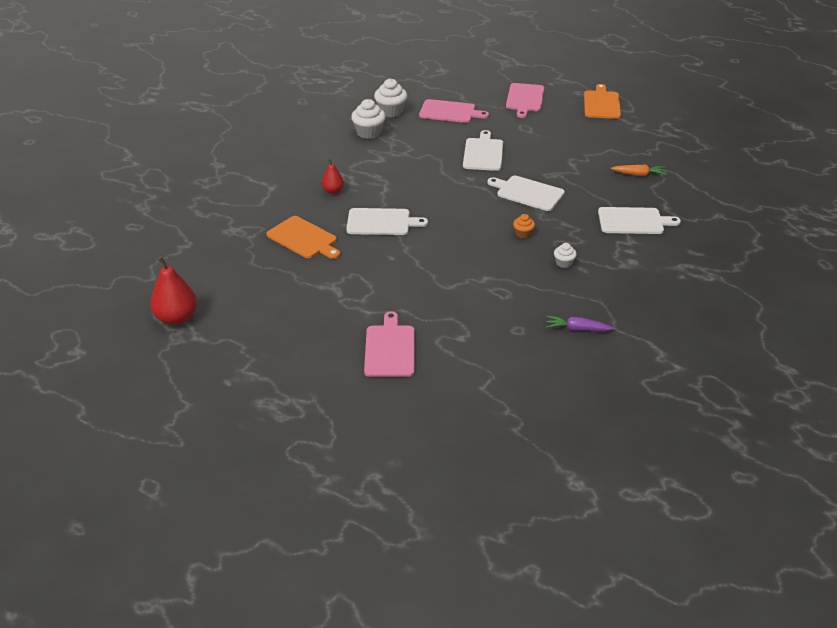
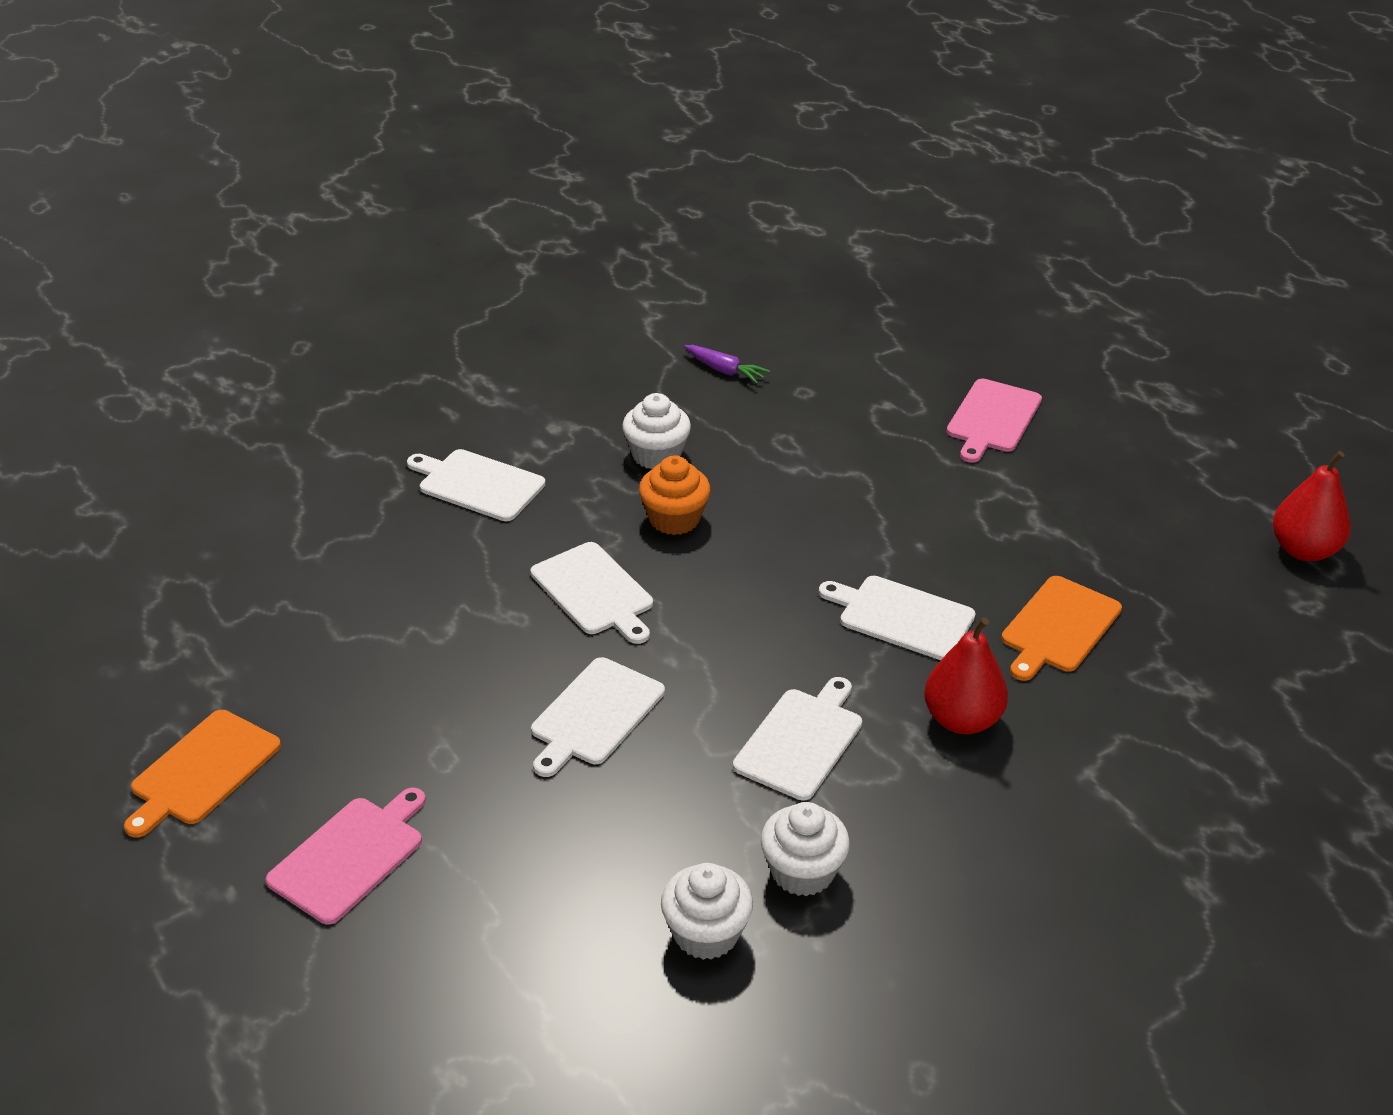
camera: 155 degrees left, 0 degrees up
(303, 239) = (1058, 627): orange cutting board -> orange cutting board turned 120 degrees counterclockwise
(333, 191) = (962, 720): red pear -> red pear, size x1.72
(395, 167) = (801, 740): none -> white cutting board
(450, 112) = (565, 876): pink cutting board -> none
(523, 234) = (674, 519): orange cupcake -> orange cupcake, size x1.82
(564, 263) = (656, 455): white cupcake -> white cupcake, size x1.82
(638, 174) = (360, 564): orange carrot -> none

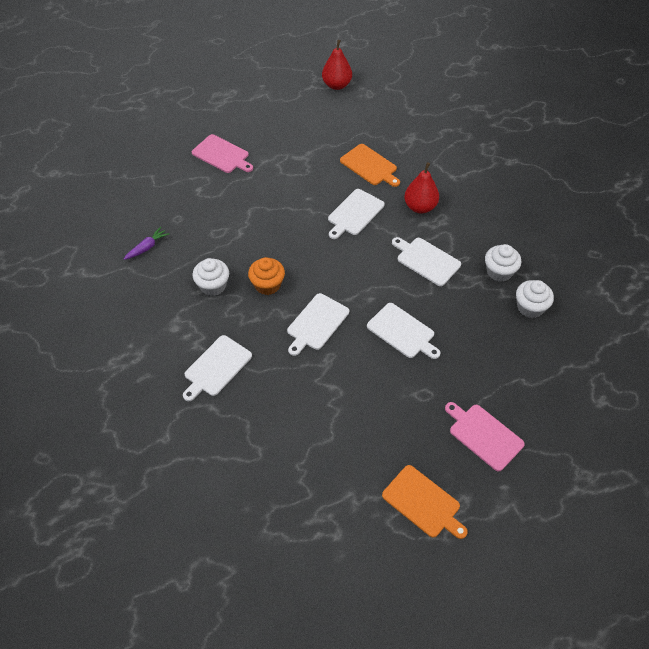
camera: 80 degrees left, 15 degrees up
(594, 592) = (316, 323): white cutting board -> white cutting board turned 150 degrees clockwise

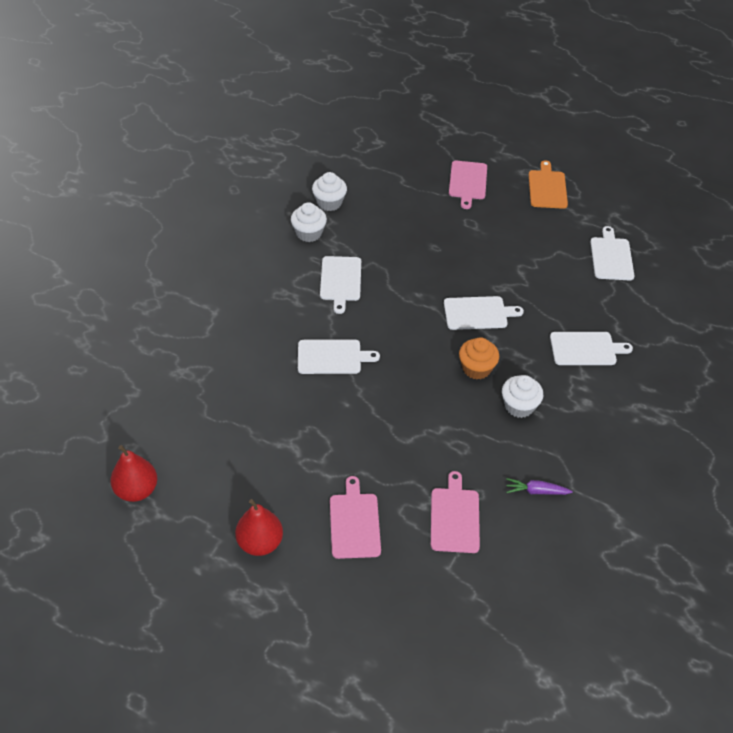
camera: 130 degrees left, 5 degrees down
(176, 198) = (455, 517): none -> pink cutting board
(370, 166) = (255, 381): orange cutting board -> none
(402, 332) = (429, 260): white cutting board -> white cutting board (611, 257)
(420, 207) = (279, 315): red pear -> red pear (260, 543)

